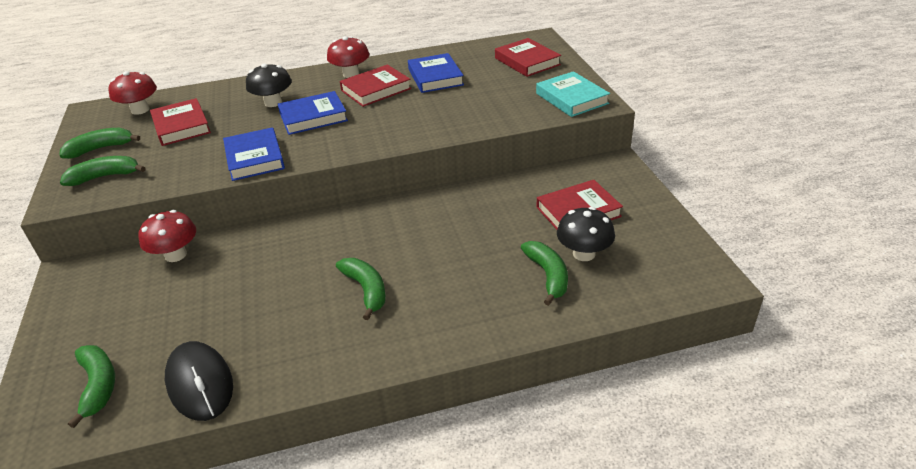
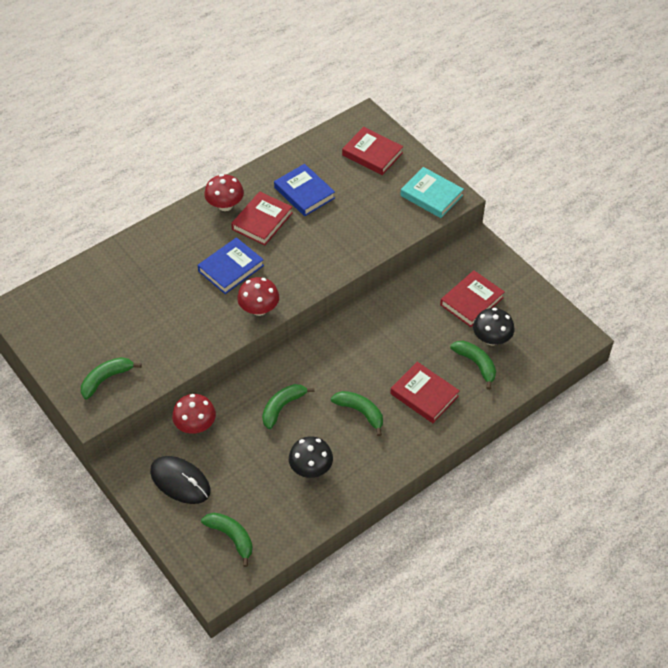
camera: 25 degrees left, 15 degrees up
(100, 149) = (71, 351): green banana -> green banana (282, 407)
(140, 110) = (63, 297): red mushroom -> red mushroom (259, 309)
(181, 126) = (121, 307): red book -> red book (424, 395)
(200, 383) = (298, 513): black mouse -> black mouse (180, 481)
(255, 158) = (217, 327): blue book -> none
(273, 102) = (181, 259): black mushroom -> black mushroom (311, 468)

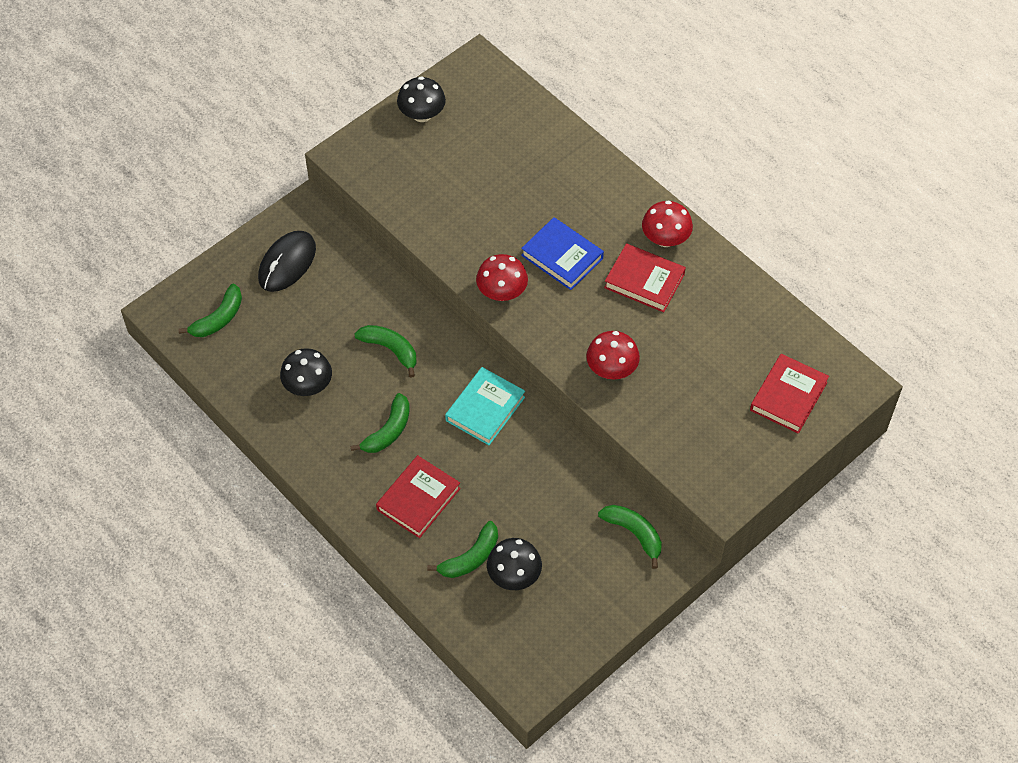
camera: 85 degrees right, 5 degrees up
(61, 352) = (422, 114): none -> black mushroom
(106, 379) = (388, 160): green banana -> green banana (634, 533)
(195, 425) = (361, 268): red mushroom -> red mushroom (611, 369)
(304, 193) = (701, 322): blue book -> none
(431, 195) = (721, 472): turquoise book -> turquoise book (485, 409)
(471, 301) = (574, 550): red book -> none

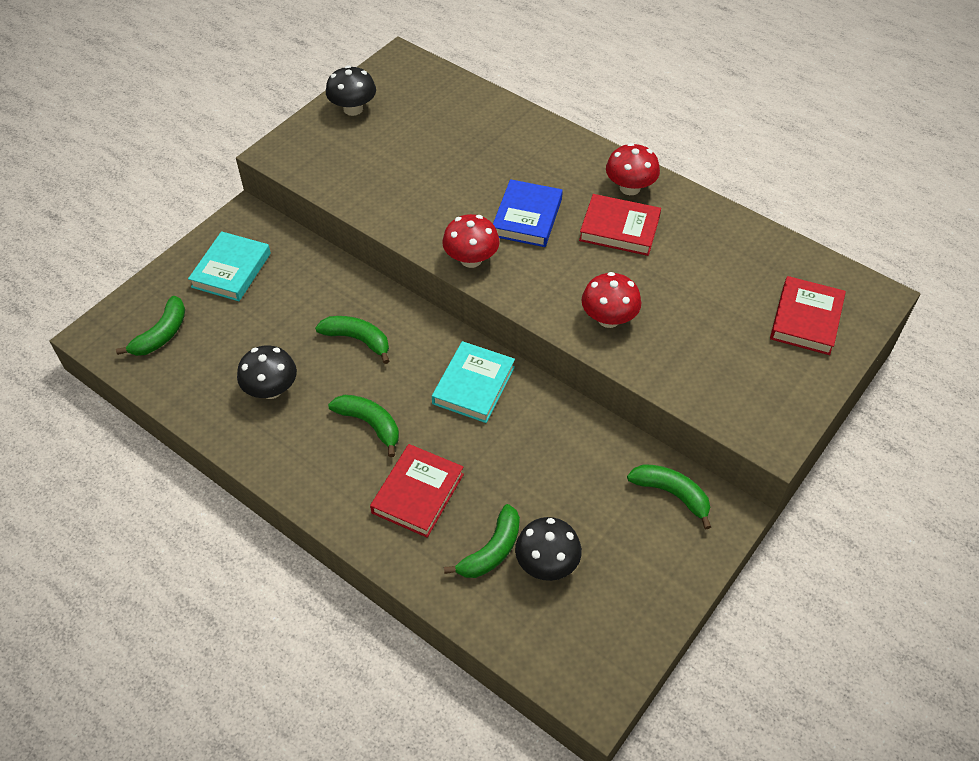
camera: 10 degrees left, 5 degrees down
(287, 263) = (231, 270): black mouse -> turquoise book
(388, 431) = (370, 424): green banana -> green banana turned 75 degrees counterclockwise
(562, 257) = (527, 217): blue book -> blue book turned 75 degrees clockwise

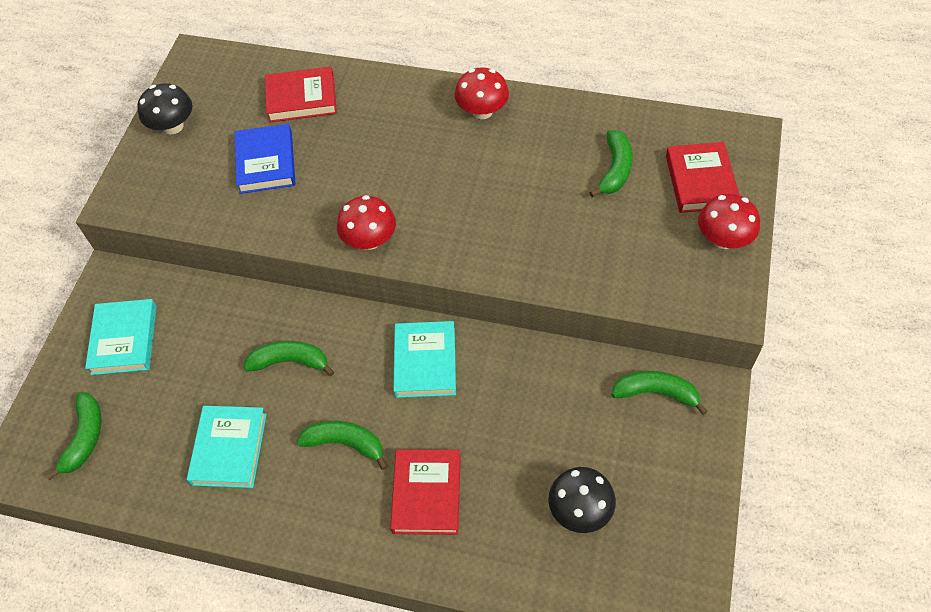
camera: 20 degrees left, 5 degrees up
(271, 389) = (229, 449): black mushroom -> turquoise book
(492, 550) = (524, 520): green banana -> green banana (615, 169)
(527, 217) = (401, 177): blue book -> blue book (266, 162)
(608, 318) = (528, 249): red mushroom -> red mushroom (723, 239)
(619, 229) = (493, 156): red book -> red book (301, 98)

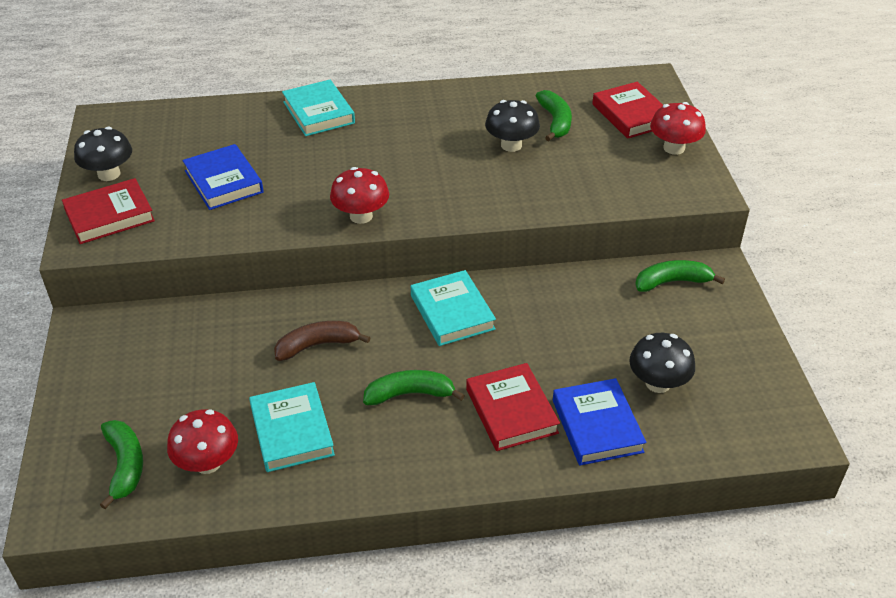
camera: 25 degrees left, 15 degrees down
(124, 340) = (127, 372): turquoise book -> turquoise book (318, 112)
(290, 361) = (317, 345): green banana -> brown banana
(301, 98) = (233, 129): red book -> red book (109, 216)
(482, 111) = (413, 105): red mushroom -> red mushroom (207, 462)
(497, 539) = (597, 426): none -> blue book
(555, 189) = (511, 145): none -> black mushroom

